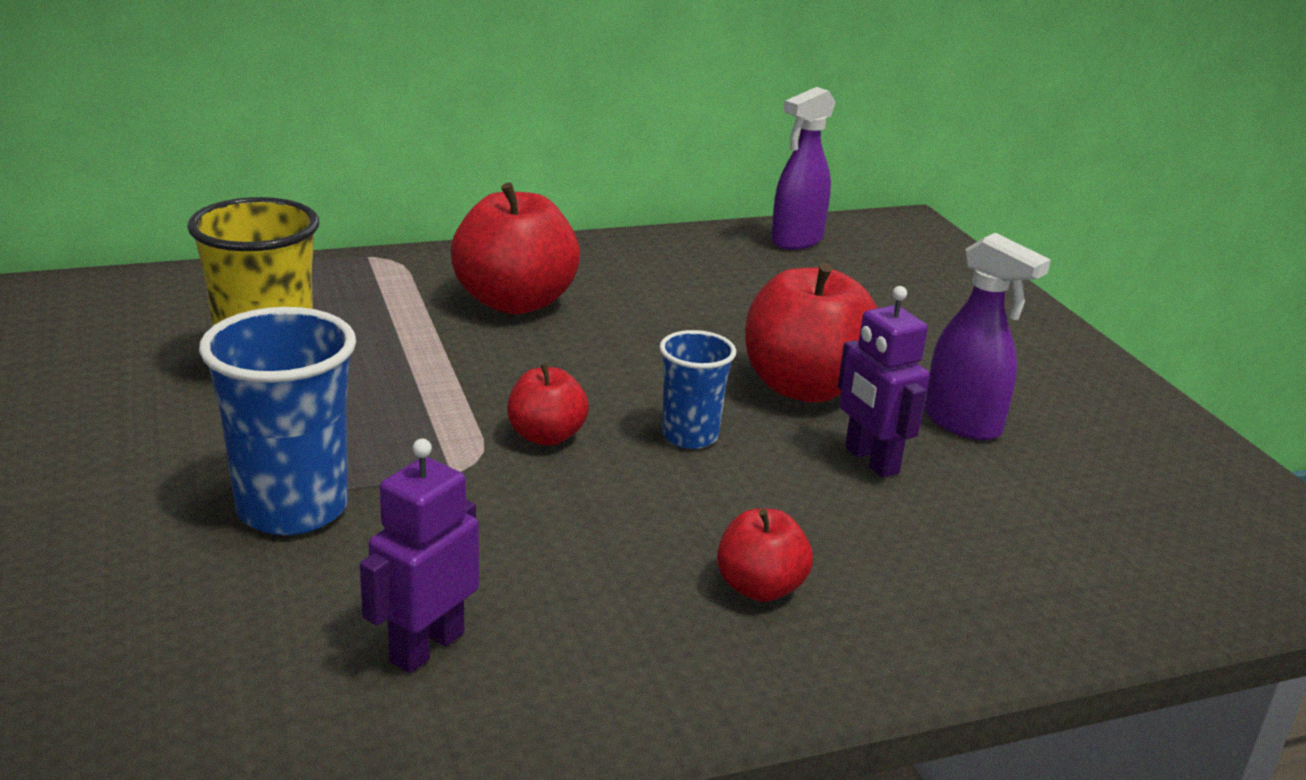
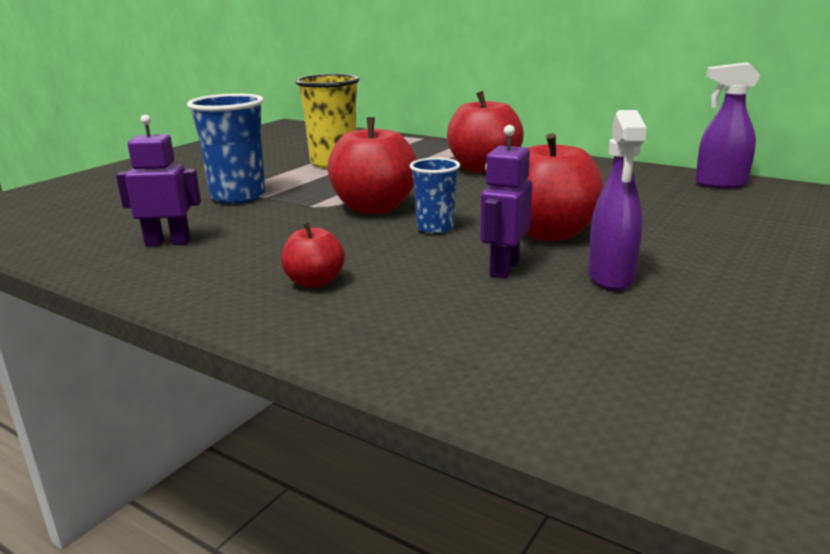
camera: 55 degrees right, 5 degrees down
(546, 436) = (374, 208): red apple -> red apple, size x1.87

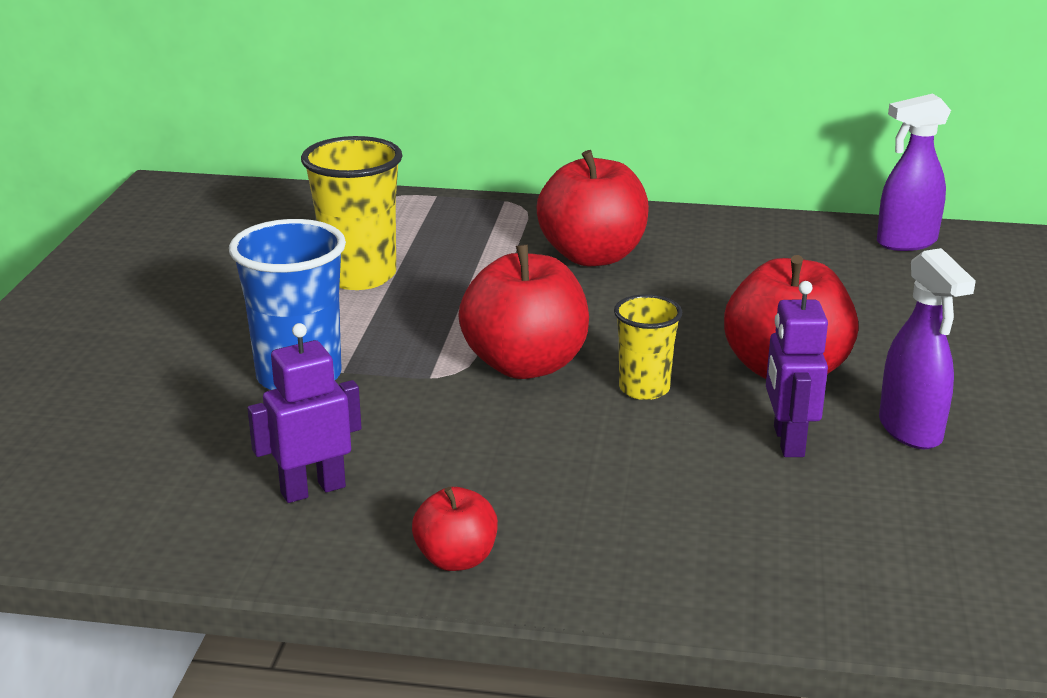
camera: 25 degrees left, 5 degrees up
(314, 282) = (594, 513): red apple -> red apple (456, 559)
(435, 228) = (644, 389): blue cup -> yellow cup

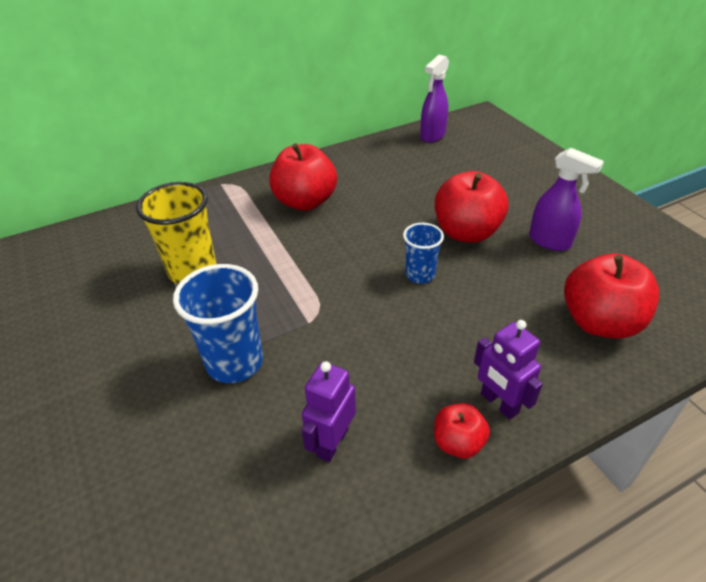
camera: 35 degrees left, 15 degrees up
(525, 365) = (348, 289): red apple -> red apple (599, 322)
(644, 389) = (420, 275): yellow cup -> blue cup
(787, 441) = (513, 274): purple robot -> purple robot (499, 403)

